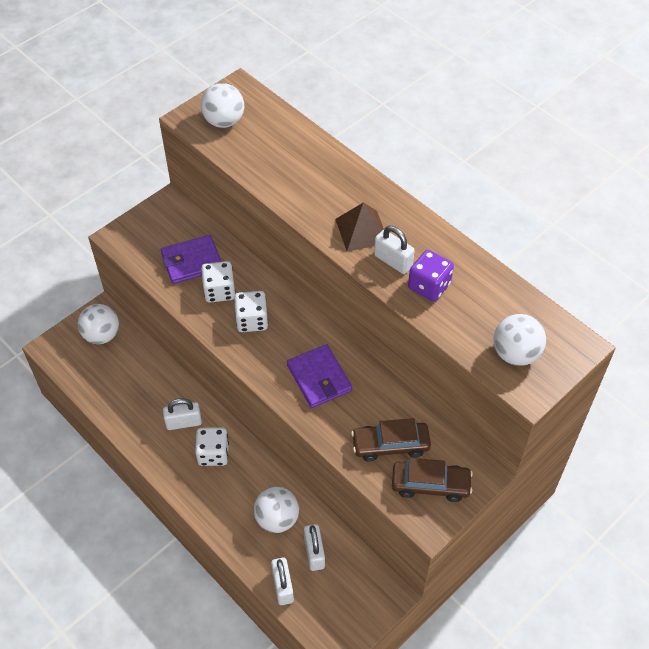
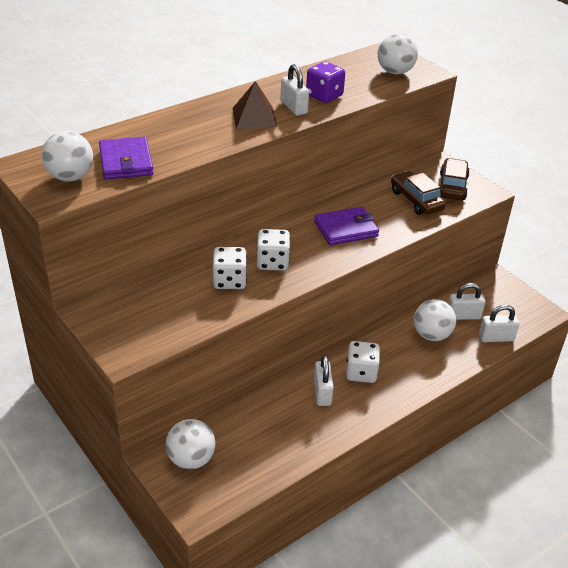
camera: 85 degrees left, 15 degrees down
(192, 261) = (183, 297): purple wallet -> purple wallet (126, 162)
(390, 445) = (416, 200): brown car -> brown car turned 150 degrees clockwise
(393, 261) = (293, 107): white padlock -> white padlock turned 75 degrees counterclockwise

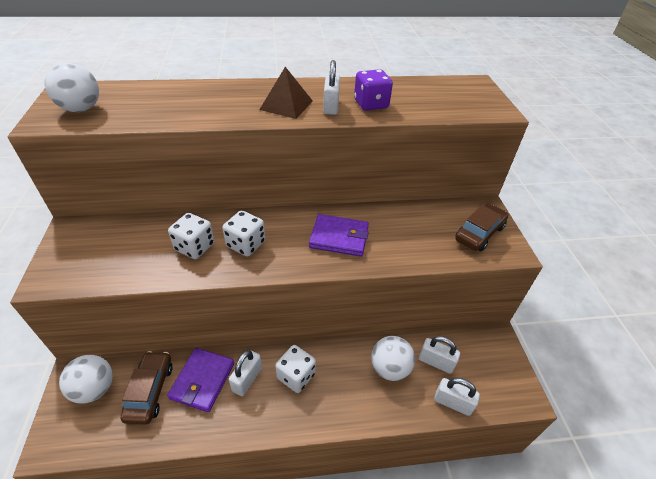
camera: 30 degrees right, 5 degrees up
(126, 162) = (137, 110): purple wallet -> purple wallet (202, 380)
(395, 72) = (463, 102): white ball -> none
(416, 200) = (431, 234): brown car -> brown car (150, 391)

